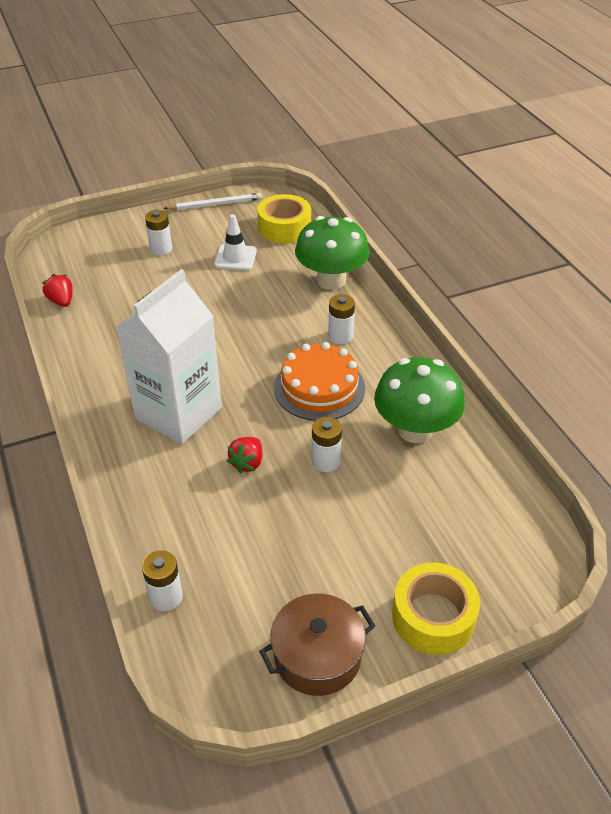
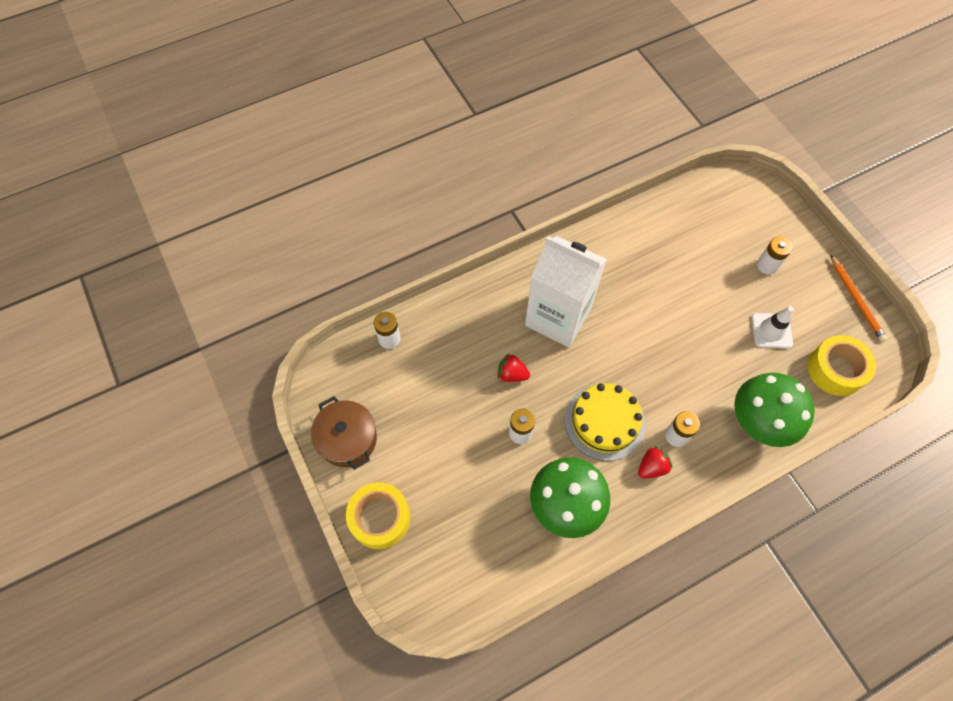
camera: 85 degrees right, 20 degrees up
(61, 301) = (673, 206): red strawberry -> red strawberry (652, 467)
(215, 204) = (856, 300): white pencil -> orange pencil
(319, 387) = (604, 422): orange cake -> yellow cake

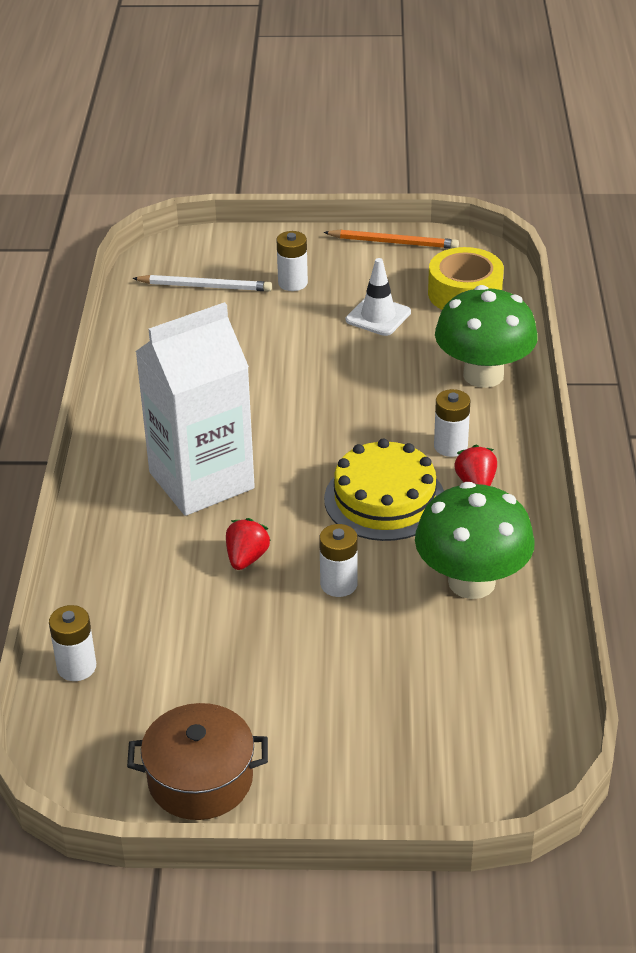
camera: 60 degrees left, 25 degrees down
(380, 518) = (355, 787): yellow tape -> none
(512, 374) = (246, 558): red strawberry -> red strawberry turned 150 degrees clockwise
(726, 221) = (205, 286): none -> white pencil

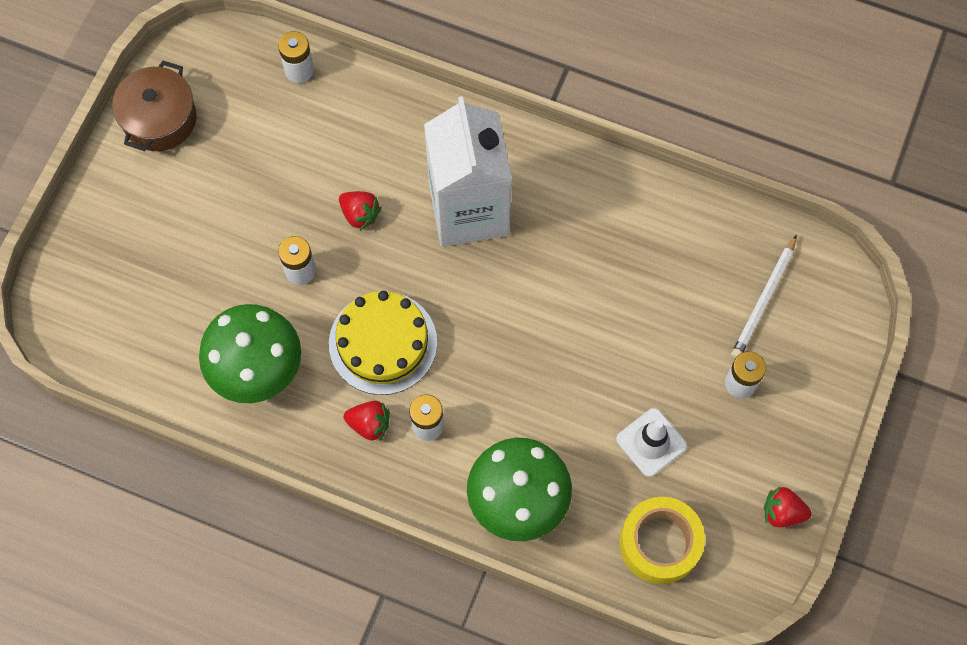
camera: 110 degrees right, 30 degrees up
(393, 242) = (782, 512): orange pencil -> red strawberry

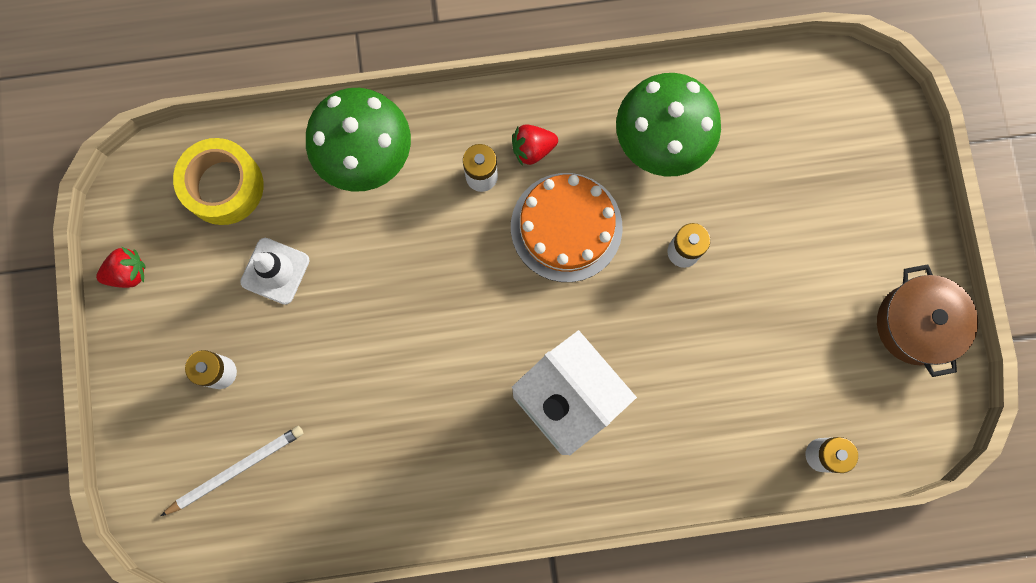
camera: 150 degrees right, 10 degrees up
(360, 214) = (664, 337): red strawberry -> none
(383, 343) = (566, 227): yellow cake -> orange cake
(764, 300) = (236, 469): white pencil -> white pencil turned 60 degrees clockwise

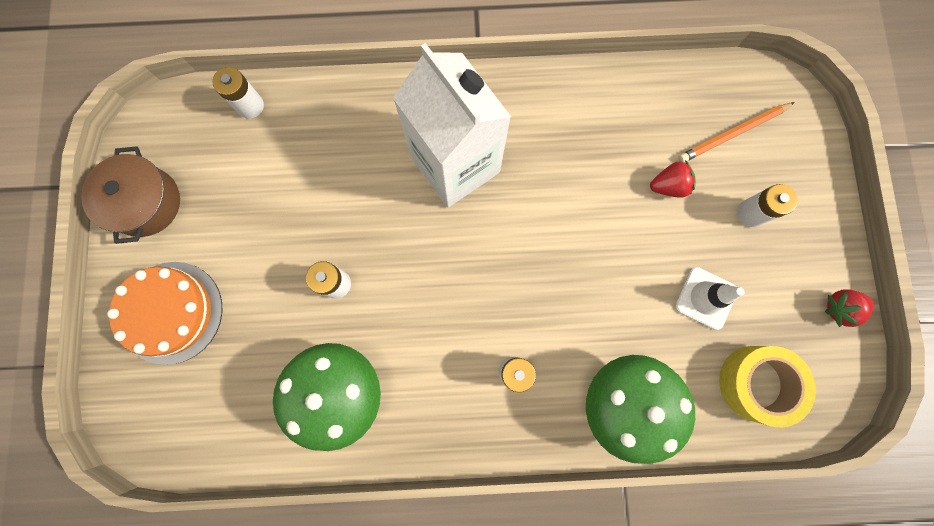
camera: 175 degrees left, 0 degrees up
(236, 469) = (733, 134): white pencil -> orange pencil
(532, 149) = (463, 394): red strawberry -> red strawberry (668, 186)
(566, 227) = (439, 316): orange cake -> orange cake (171, 312)

